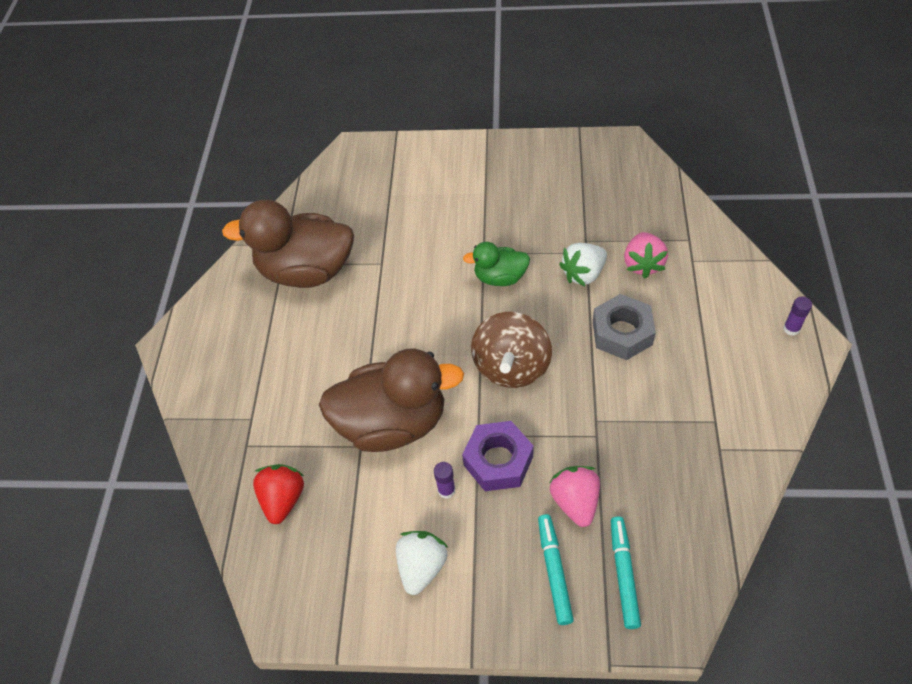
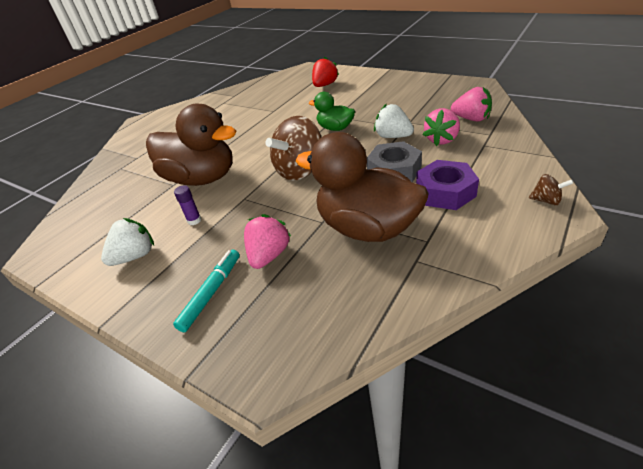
camera: 30 degrees right, 15 degrees down
(283, 499) = (107, 196): red strawberry -> red strawberry (325, 85)
(306, 271) = (231, 107): brown duck -> brown duck (367, 228)
(498, 461) = (242, 215): purple nut -> purple nut (445, 192)
(583, 274) = (393, 137): white strawberry -> white strawberry turned 45 degrees clockwise
(623, 574) = (259, 317): turquoise marker -> none
(654, 217) = (471, 119): none -> pink strawberry
(791, 329) = (546, 200): purple glue stick -> brown spinning top

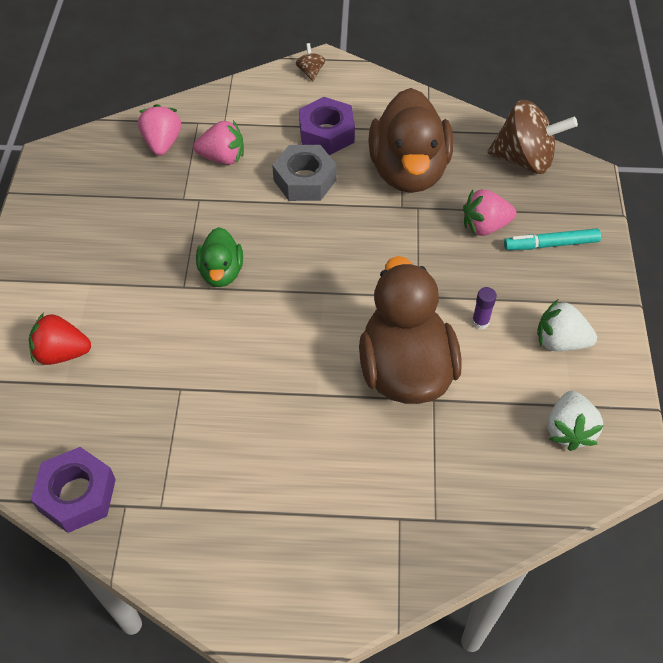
camera: 125 degrees left, 15 degrees up
(251, 87) = (77, 495): none -> purple nut
(300, 170) = (339, 266): brown spinning top -> brown spinning top (524, 160)
(393, 137) = (228, 203): white strawberry -> white strawberry (568, 430)

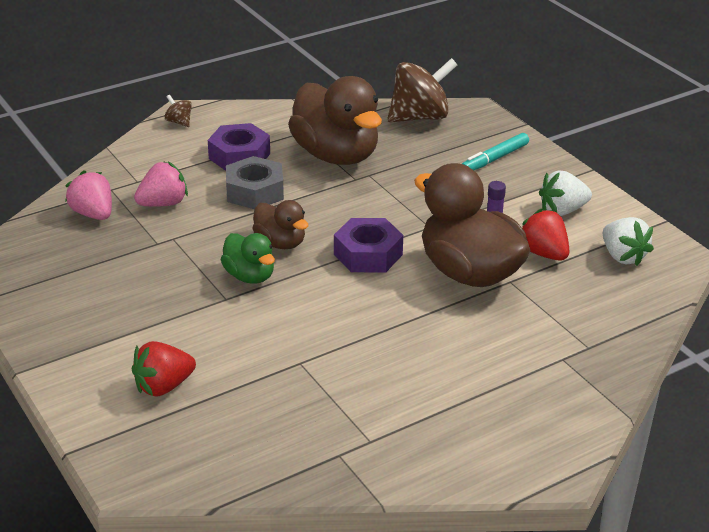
camera: 35 degrees left, 20 degrees down
(77, 495) = (289, 468): purple nut -> purple nut (368, 254)
(276, 248) = (280, 243): none -> brown duck
(485, 226) = (434, 166): pink strawberry -> none
(494, 384) = (543, 253): none -> red strawberry

